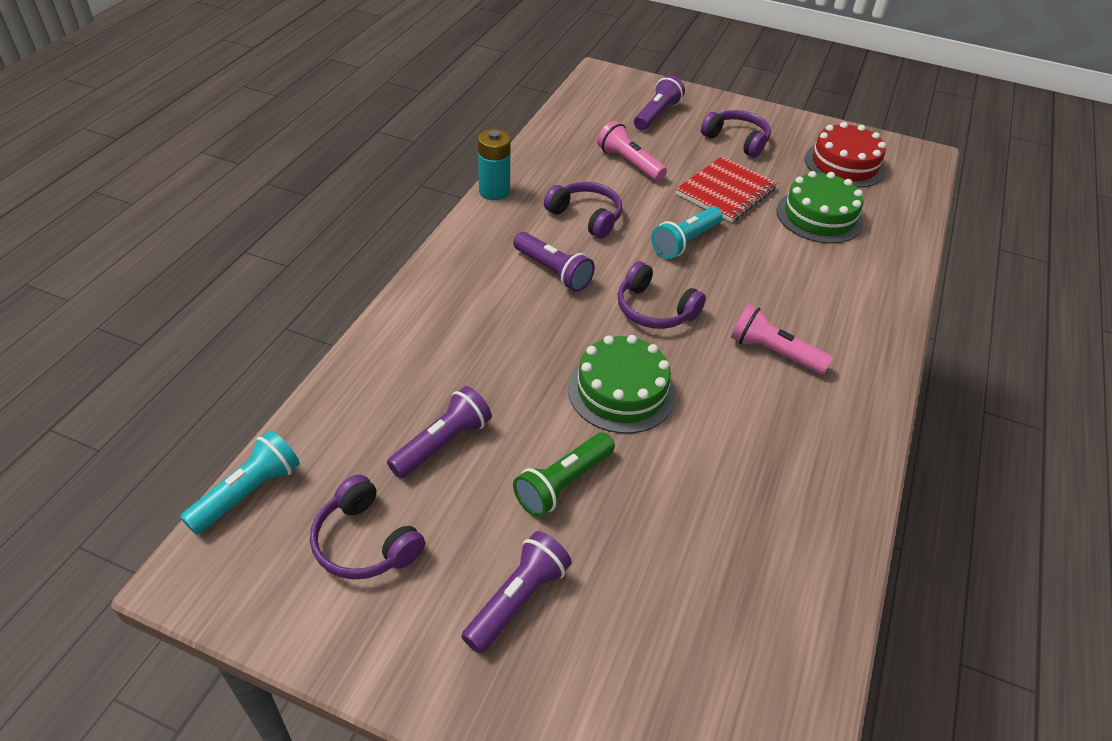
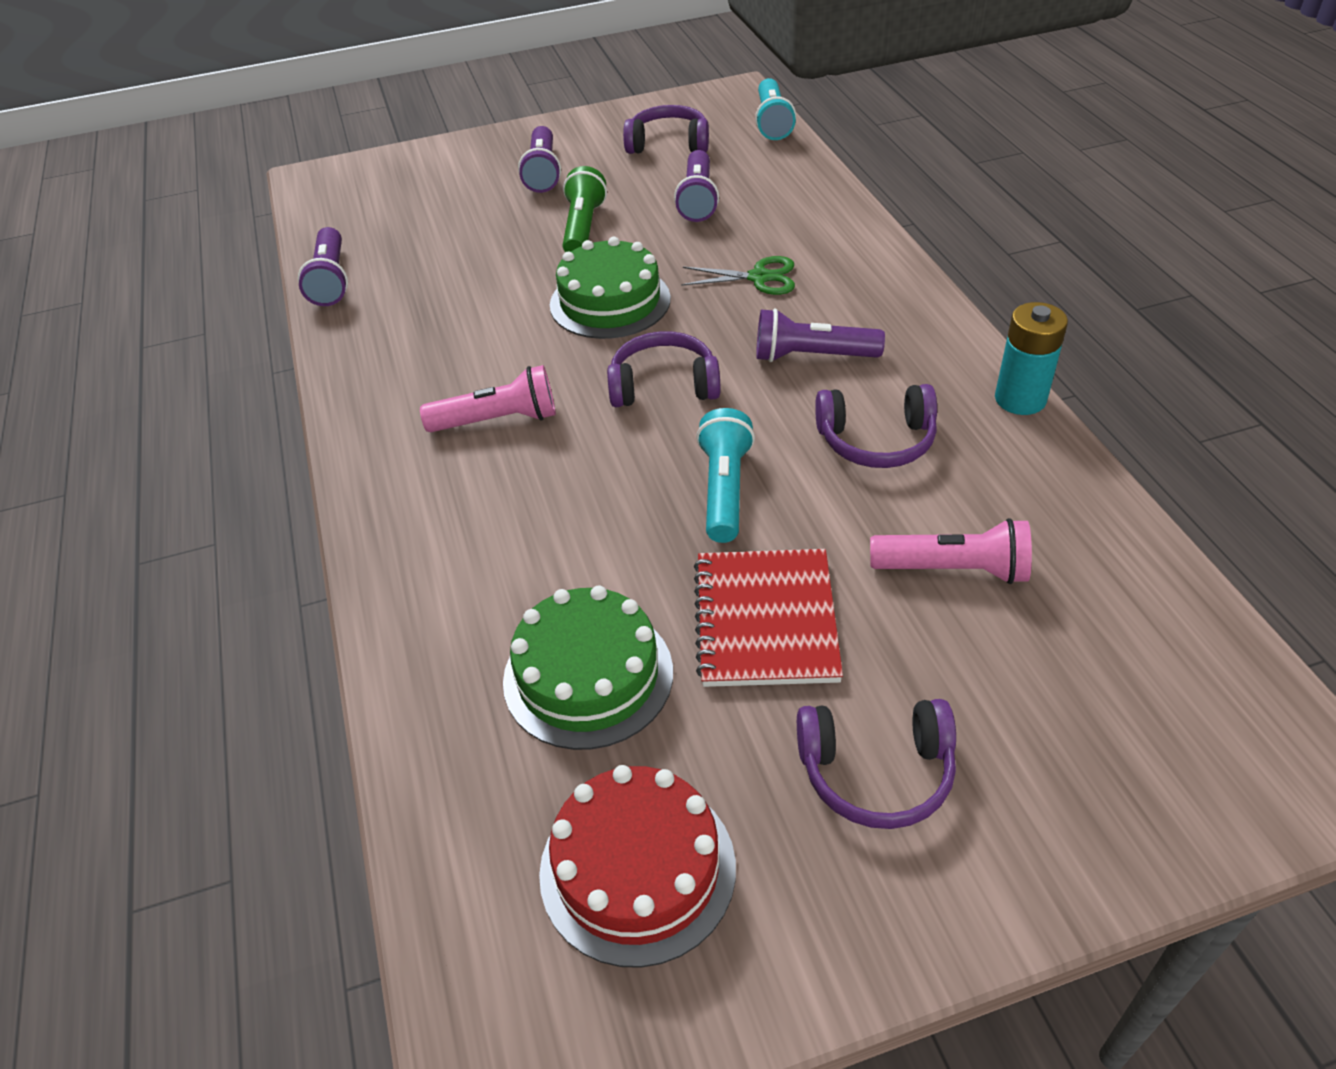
camera: 145 degrees right, 0 degrees up
(505, 339) = (759, 277): none -> green scissors
(657, 115) = (1074, 728): purple flashlight -> purple flashlight (330, 280)

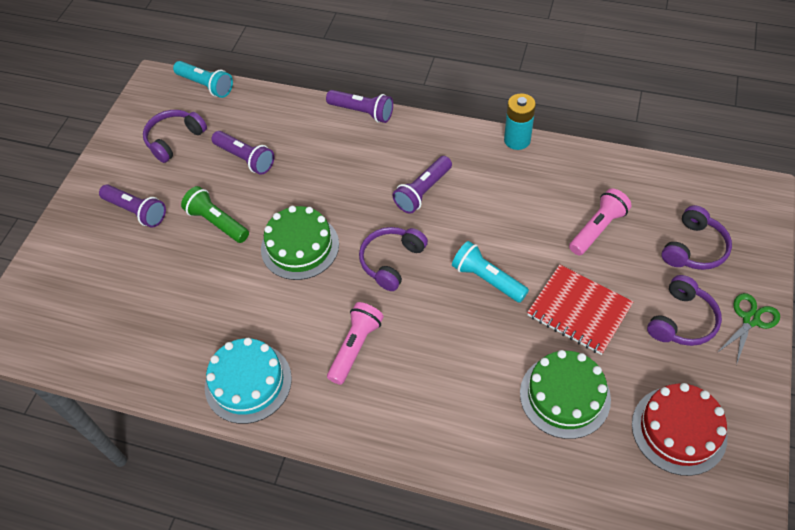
camera: 55 degrees left, 10 degrees up
(330, 280) = (137, 373): purple flashlight -> purple flashlight (362, 112)
(377, 361) = (248, 382): none -> turquoise cake
(759, 277) = (342, 174): green scissors -> green scissors (750, 319)
(876, 441) = (501, 205): purple headphones -> purple headphones (694, 248)

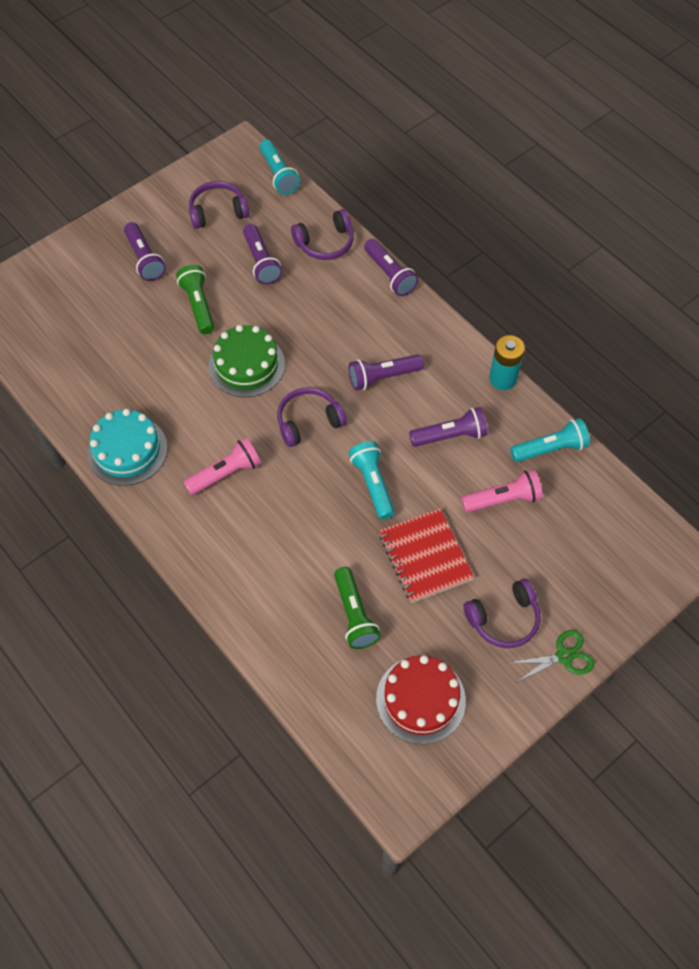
camera: 30 degrees right, 5 degrees up
(515, 205) = (450, 436): none -> purple flashlight
(565, 396) = (354, 615): green cake -> green flashlight
(598, 170) = (550, 449): none -> turquoise flashlight
(694, 248) = (572, 568): purple headphones -> purple headphones (325, 243)

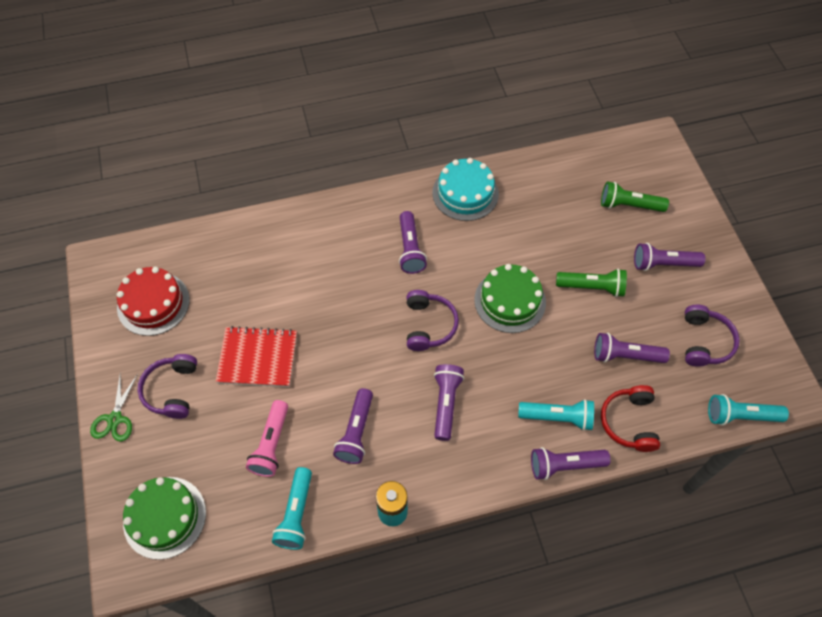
camera: 115 degrees right, 0 degrees up
(226, 473) = (410, 249): pink flashlight -> purple flashlight
(325, 243) = (629, 422): purple headphones -> red headphones
(354, 615) = (243, 288): green flashlight -> green flashlight (629, 205)
(373, 484) = (343, 348): turquoise flashlight -> turquoise flashlight (557, 417)
(621, 553) = (164, 517): none -> green cake

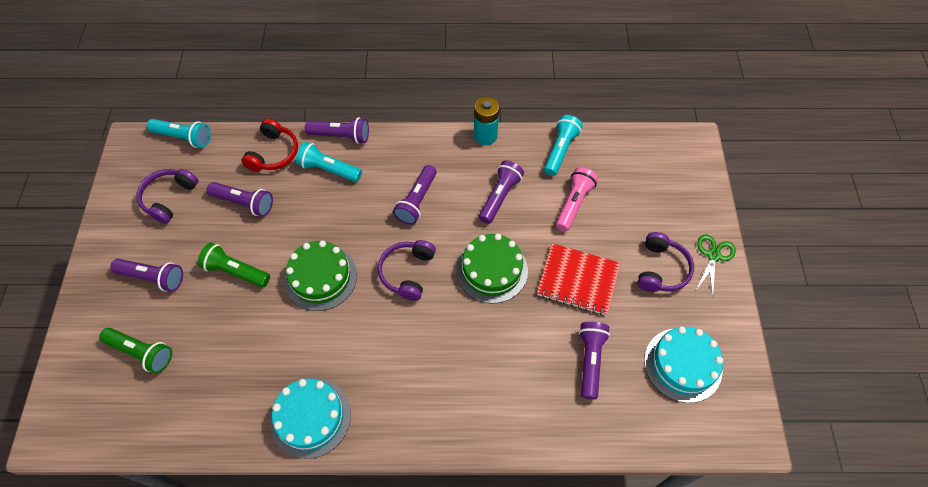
camera: 165 degrees left, 0 degrees up
(153, 303) = (683, 364): red cake -> turquoise cake
(164, 517) = (665, 171): green cake -> green cake (492, 270)
(410, 249) = (398, 360): purple flashlight -> purple flashlight (590, 361)

